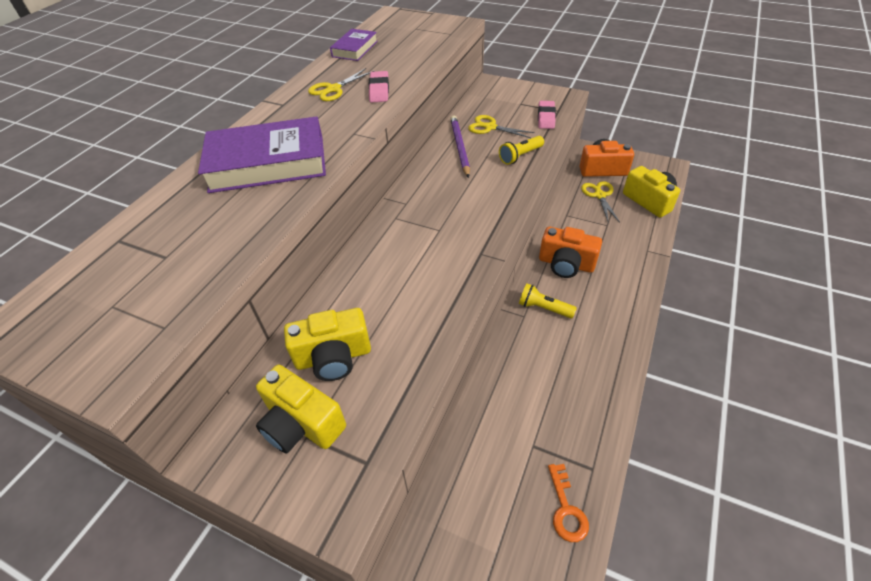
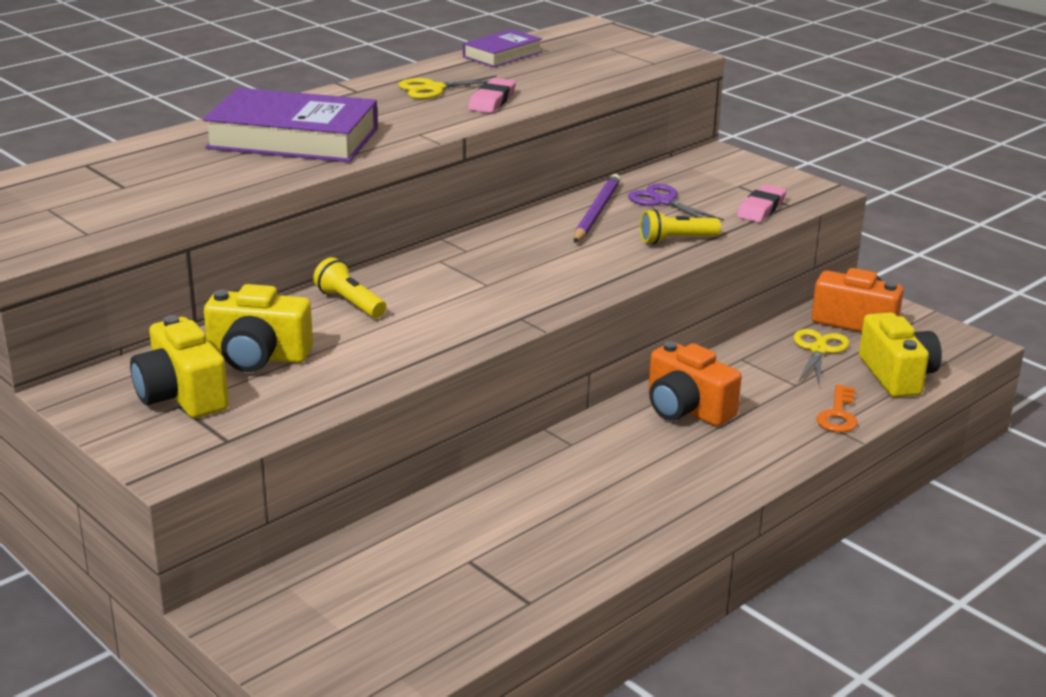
camera: 20 degrees right, 20 degrees down
(490, 127) = (663, 201): yellow scissors -> purple scissors
(543, 308) = (607, 443): yellow flashlight -> yellow flashlight (350, 303)
(566, 509) = (461, 623): orange key -> orange key (838, 415)

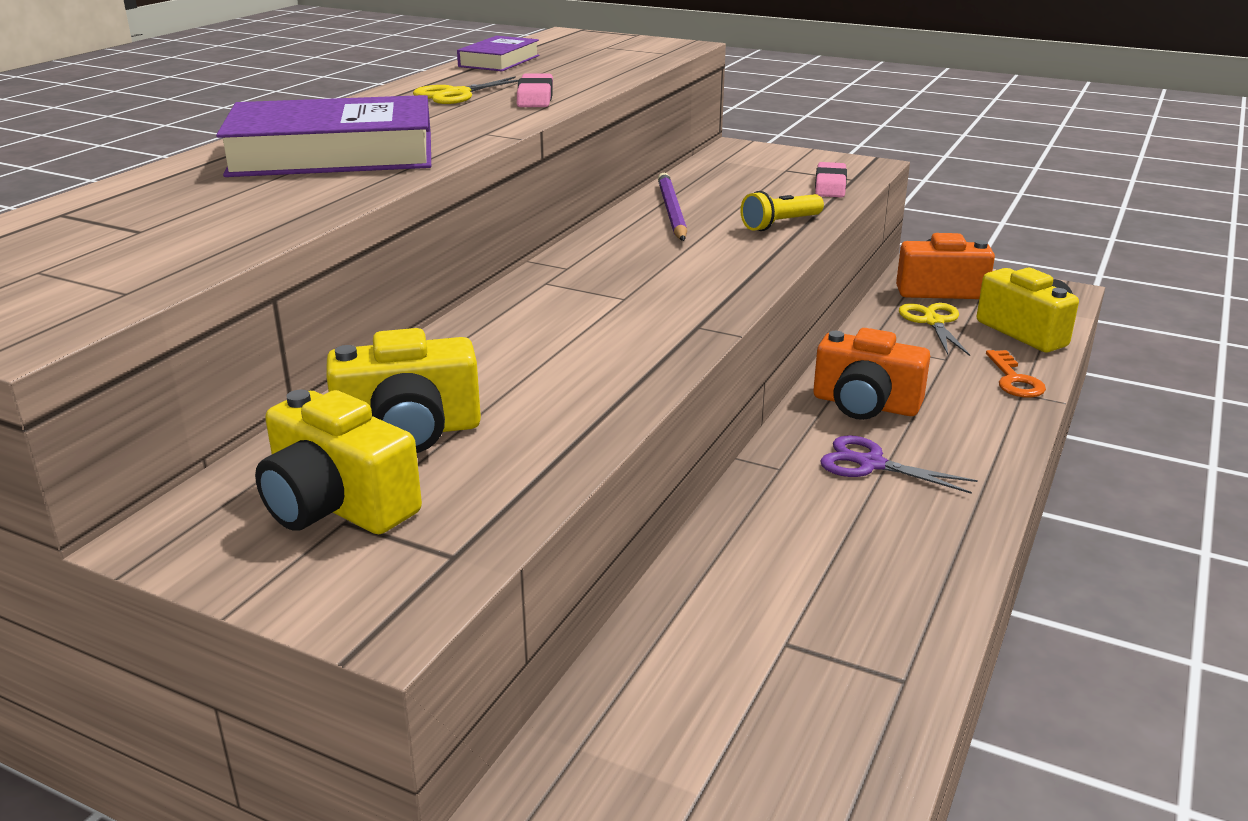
camera: 20 degrees left, 0 degrees up
(350, 303) = (478, 345): yellow flashlight -> none
(663, 201) = (729, 192): purple scissors -> purple scissors (871, 464)

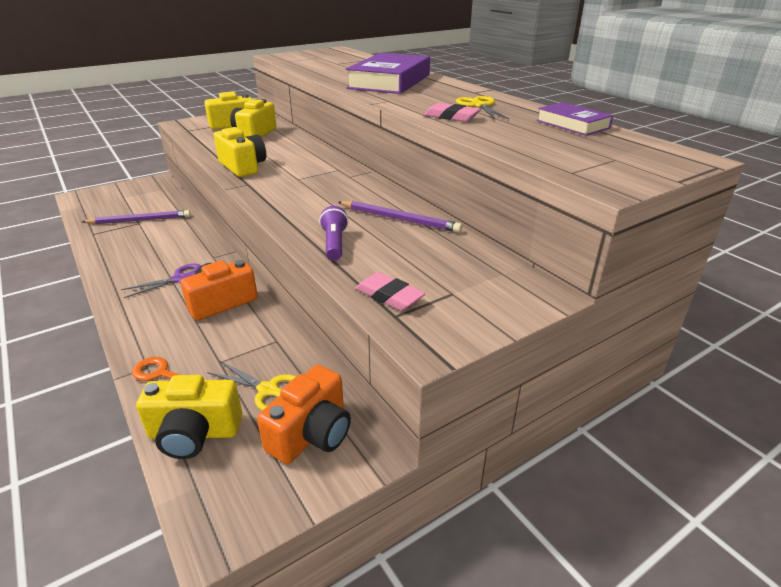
camera: 120 degrees right, 5 degrees up
(630, 359) = (243, 167): none -> yellow camera
(773, 650) = (140, 220): none -> purple pencil
(780, 224) = (334, 244): yellow flashlight -> purple flashlight

